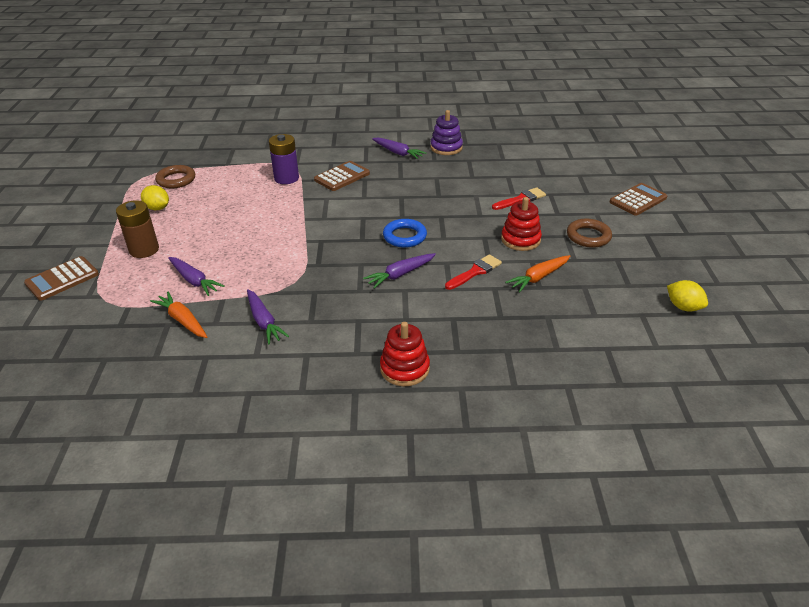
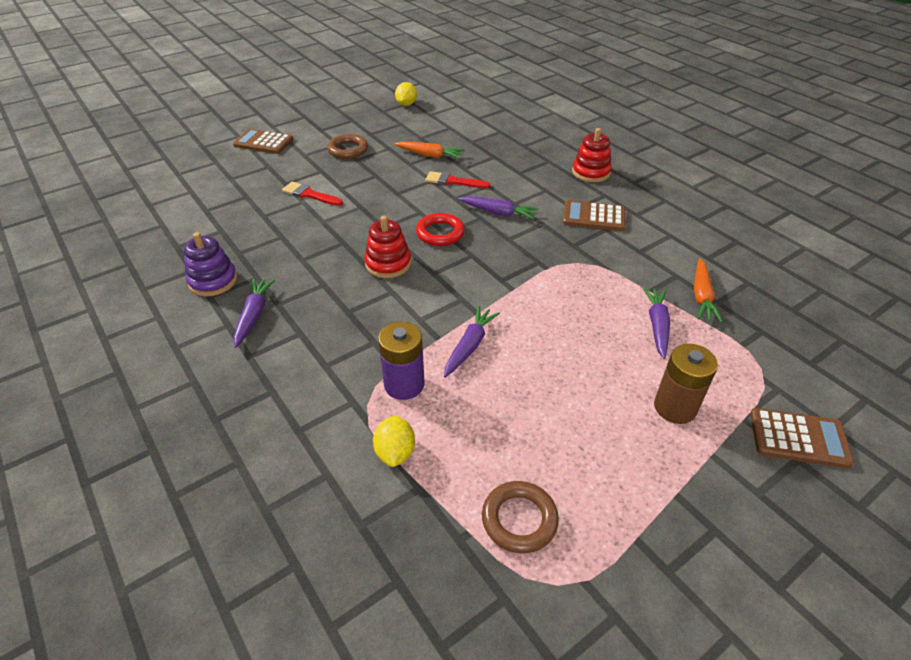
camera: 125 degrees left, 5 degrees up
(157, 208) = (600, 473): yellow lemon -> yellow lemon (395, 452)
(264, 321) = (638, 251): purple carrot -> purple carrot (470, 346)
(342, 177) = (358, 333): brown calculator -> brown calculator (593, 217)
(404, 236) = (440, 233): blue ring -> red ring
(520, 240) = (383, 176): red stacking toy -> red stacking toy (388, 264)

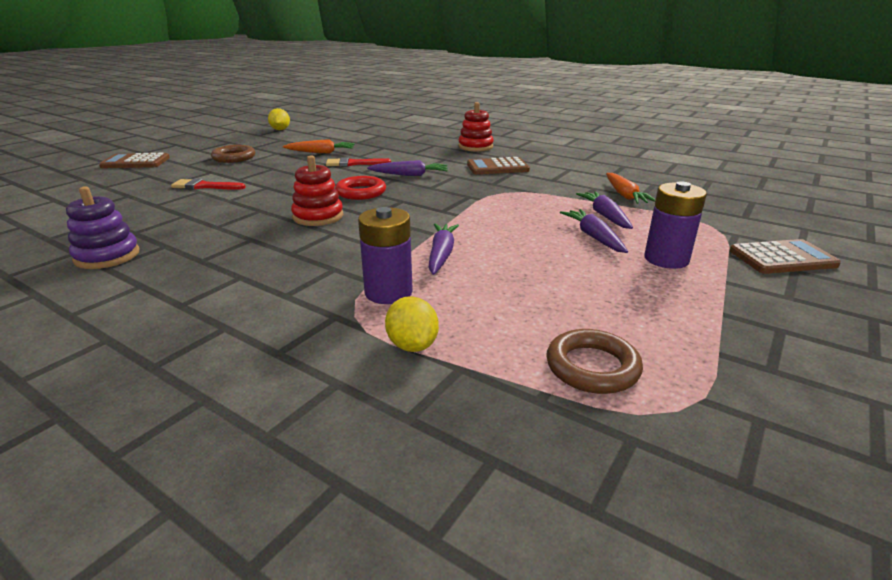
camera: 20 degrees left, 15 degrees down
(254, 315) = (173, 273): purple carrot -> purple carrot (593, 237)
(675, 407) = (666, 259): brown battery -> purple battery

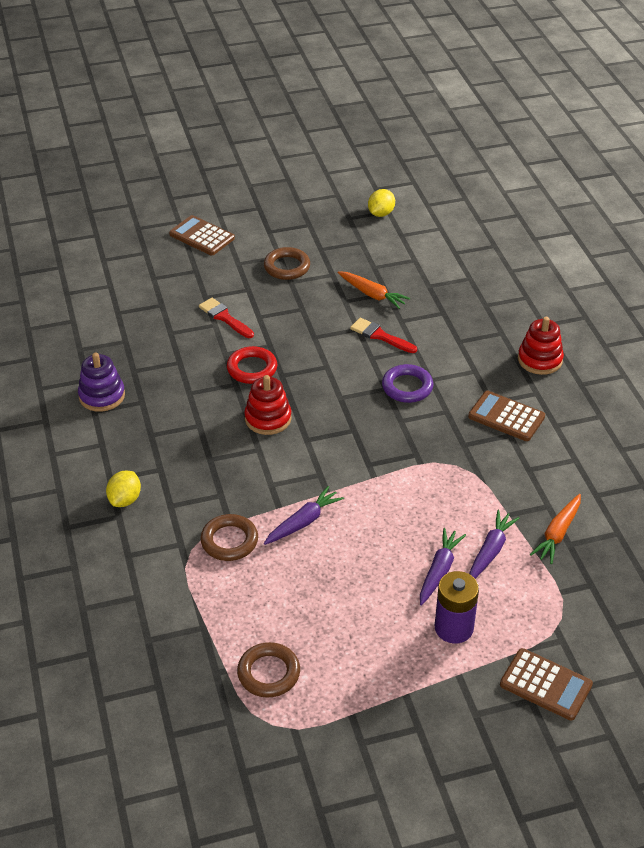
camera: 40 degrees right, 15 degrees up
(361, 192) = (335, 396): red ring -> red ring (252, 368)
(388, 292) = (229, 541): purple battery -> brown ring
(410, 175) = (407, 387): purple carrot -> purple ring
(412, 345) = (197, 594): yellow lemon -> yellow lemon (125, 499)

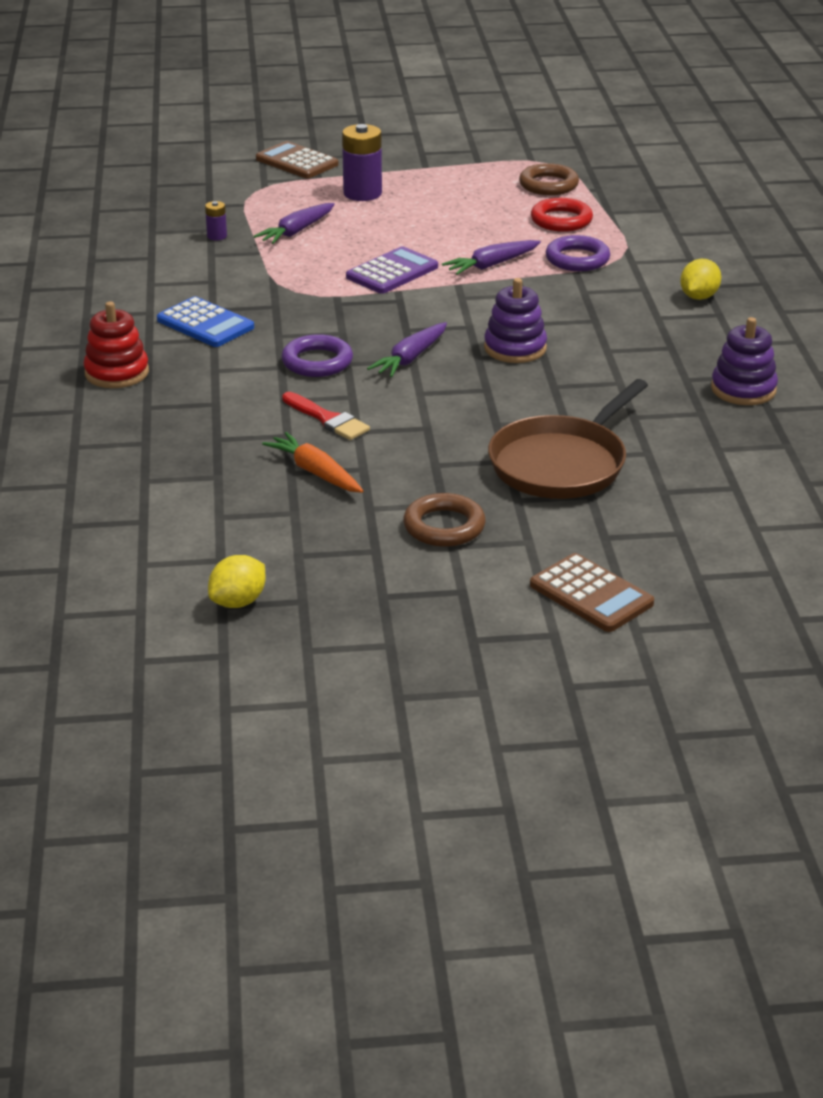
camera: 170 degrees left, 10 degrees down
(224, 317) = (561, 464): red brush -> brown pan
(229, 541) = (577, 259): brown ring -> purple ring
(252, 368) = (528, 399): red ring -> red ring (561, 220)
(268, 418) = (515, 348): red stacking toy -> purple stacking toy
(386, 500) = (392, 272): none -> purple calculator
(439, 570) = (358, 224): purple carrot -> purple carrot (410, 358)
(506, 417) = (205, 324): brown calculator -> blue calculator
(557, 534) = (217, 236): orange carrot -> purple battery

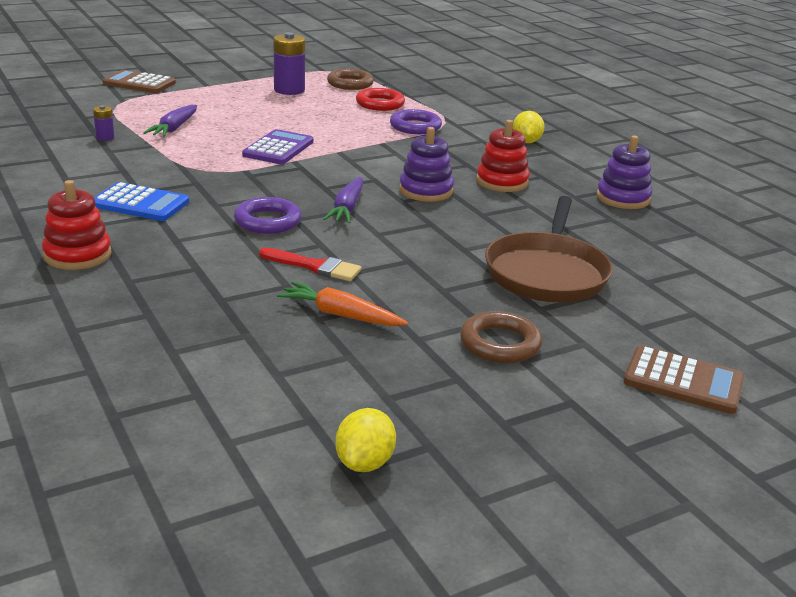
camera: 25 degrees left, 5 degrees down
(362, 193) = (210, 99): purple battery -> purple battery (289, 90)
(491, 265) = (354, 136): purple carrot -> none
(615, 348) = (502, 182): none -> red stacking toy

